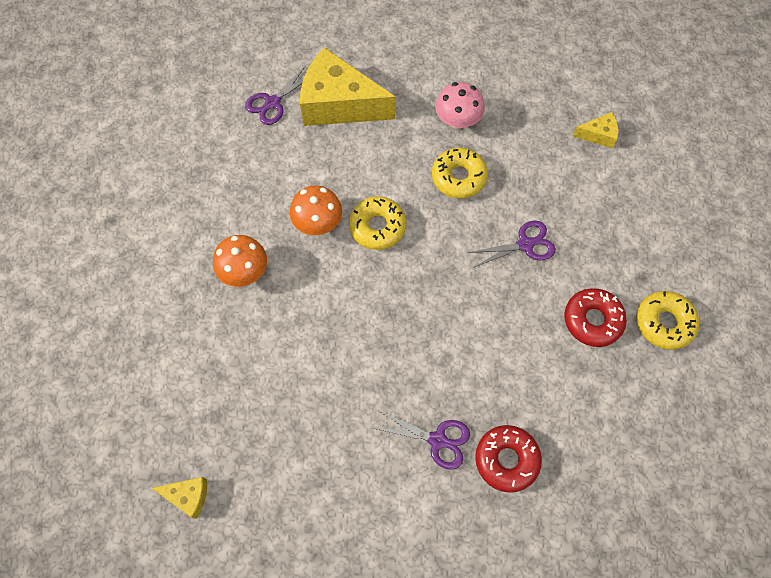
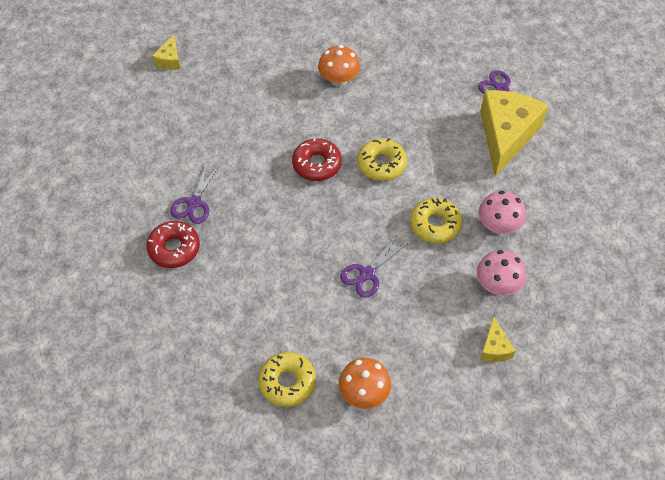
camera: 90 degrees right, 10 degrees down
(318, 223) = (384, 124): orange mushroom -> orange mushroom (364, 393)
(525, 244) = (367, 274): purple scissors -> purple scissors turned 60 degrees clockwise
(528, 127) = (497, 285): none -> pink mushroom
(592, 320) = (291, 322): red donut -> red donut (317, 164)

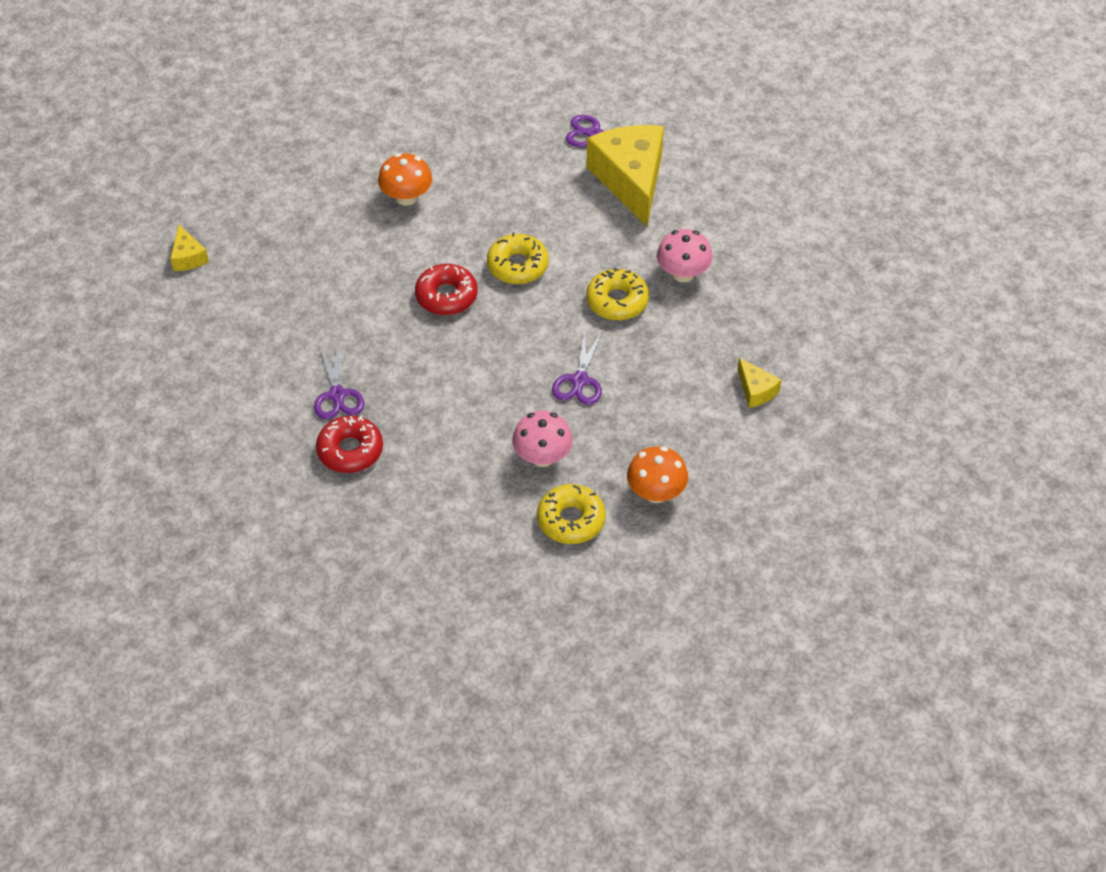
camera: 30 degrees left, 5 degrees down
(497, 285) = (720, 331): pink mushroom -> pink mushroom (542, 457)

